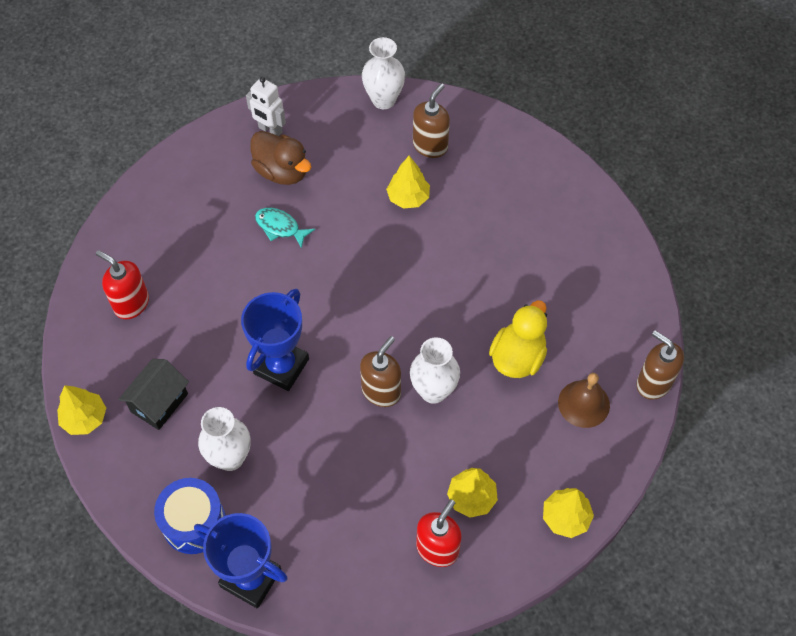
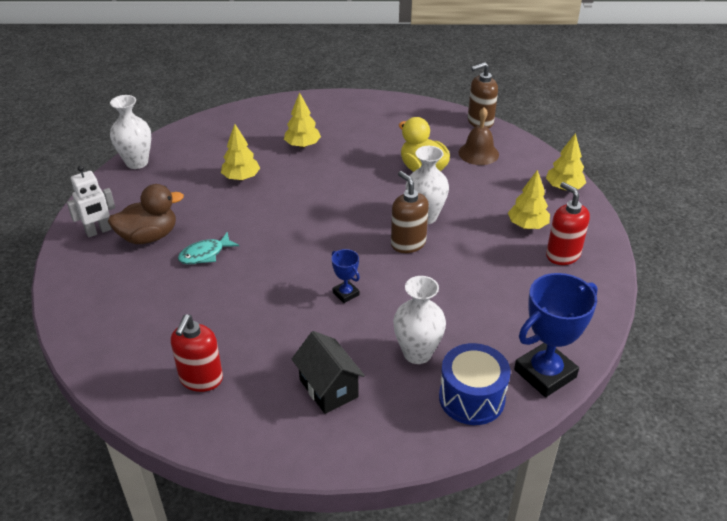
camera: 65 degrees left, 20 degrees down
(85, 418) = (308, 455): yellow tree -> yellow tree (302, 145)
(131, 304) = (201, 379): red soap dispenser -> red soap dispenser turned 45 degrees counterclockwise
(281, 366) = (345, 294): blue trophy -> blue trophy, size x0.48
(430, 146) = (204, 153): brown soap dispenser -> none

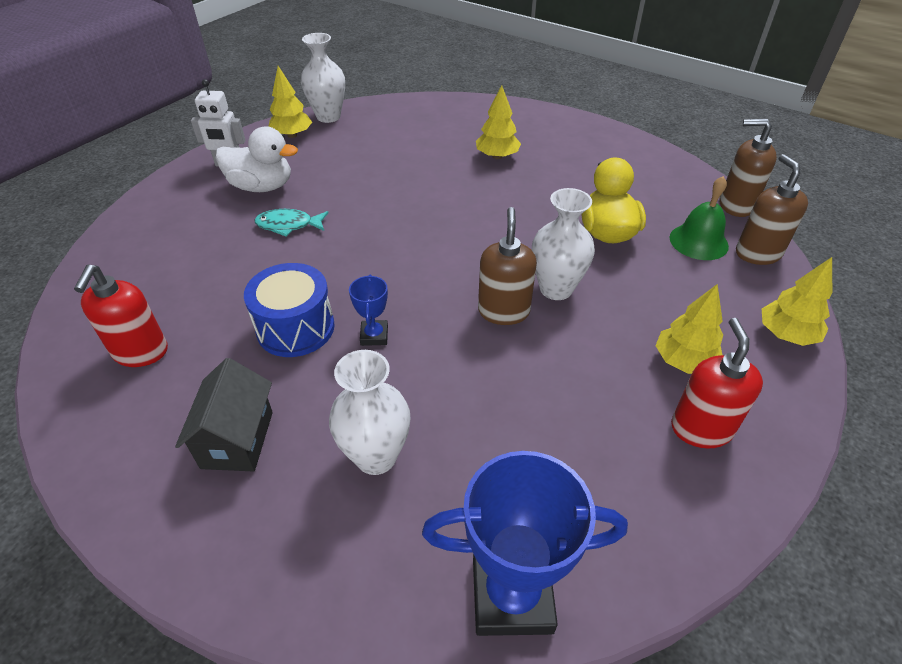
camera: 35 degrees right, 5 degrees up
(149, 237) = (262, 187): brown duck -> white duck
(201, 379) = (140, 352): red soap dispenser -> red soap dispenser turned 45 degrees counterclockwise
(241, 178) = (403, 165): yellow tree -> yellow tree (292, 135)
(471, 398) = (378, 564): blue drum -> blue drum (295, 328)
(478, 153) = (698, 241): brown bell -> green bell
(515, 147) = (757, 253): none -> brown soap dispenser

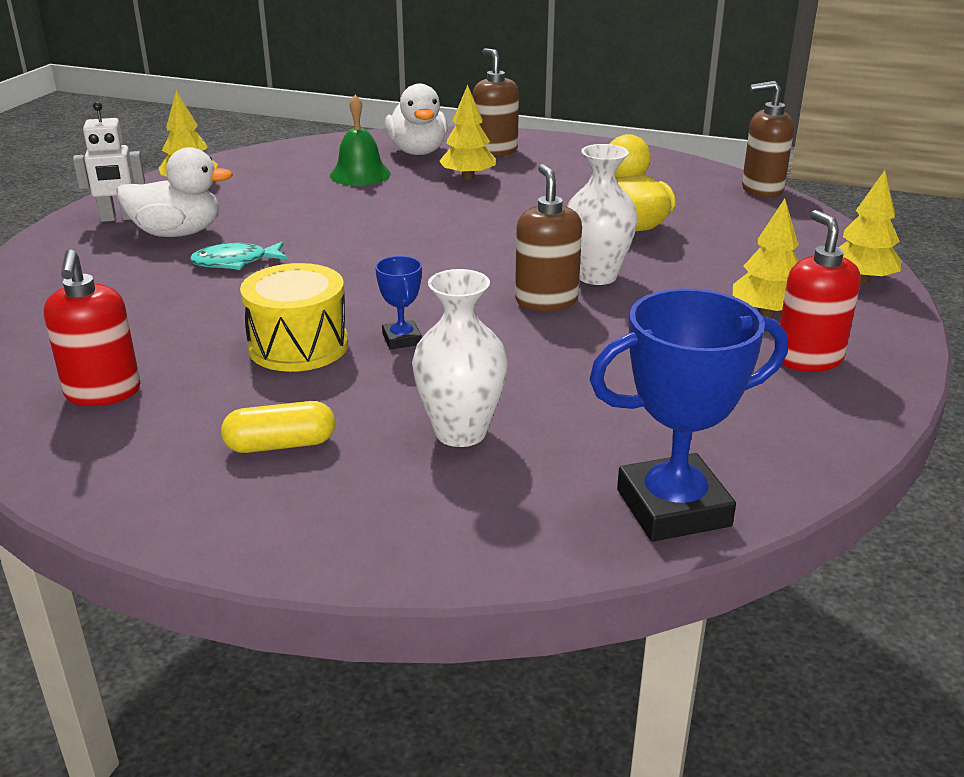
camera: 15 degrees left, 15 degrees down
(237, 439) = (281, 445): black house -> yellow capsule
(295, 328) = (298, 346): blue drum -> yellow drum
(328, 116) = (230, 164): white vase -> none
(470, 122) = (418, 152): none -> white duck
(698, 241) = (736, 221): green bell -> green bell (360, 174)
(757, 253) = (803, 223): brown soap dispenser -> brown soap dispenser (495, 151)

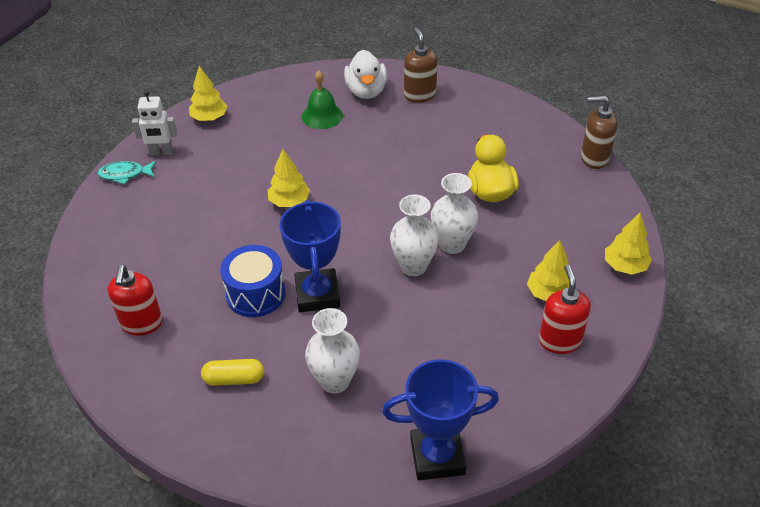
camera: 10 degrees right, 15 degrees up
(177, 233) = (196, 172): white duck -> none
(235, 262) = (228, 207): turquoise fish -> turquoise fish (125, 174)
(298, 346) = (256, 294): yellow drum -> blue drum
(401, 339) = (317, 294): blue trophy -> blue trophy, size x2.06
(468, 177) = (394, 126): yellow tree -> yellow tree (289, 202)
(546, 301) = (413, 266): brown soap dispenser -> white vase

